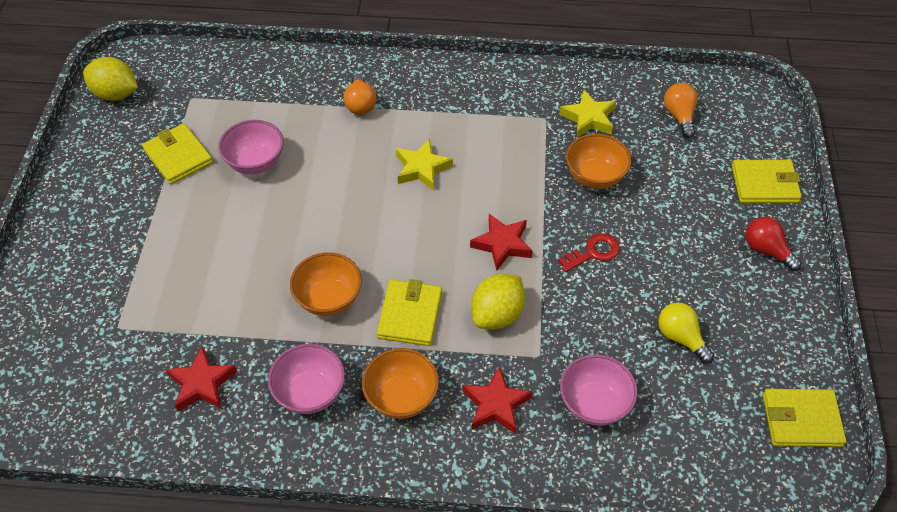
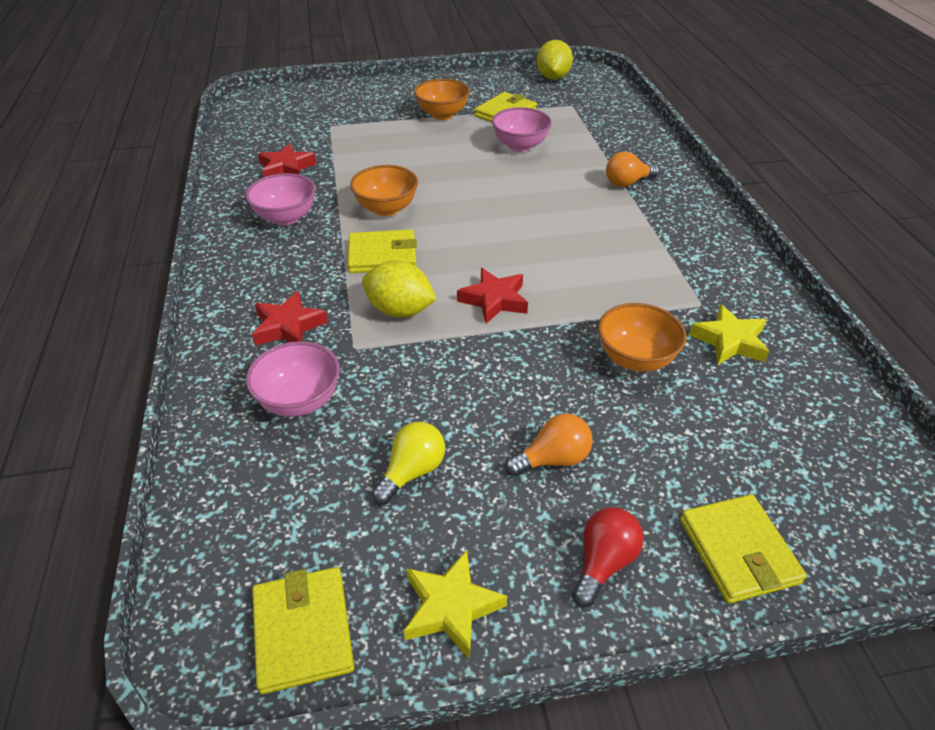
camera: 75 degrees right, 10 degrees down
(401, 397) = (288, 266): orange bowl -> orange bowl (442, 115)
(422, 168) = (568, 232): yellow star -> yellow star (451, 607)
(593, 252) = (515, 372): red key -> none
(679, 116) = (804, 431): orange light bulb -> orange light bulb (553, 459)

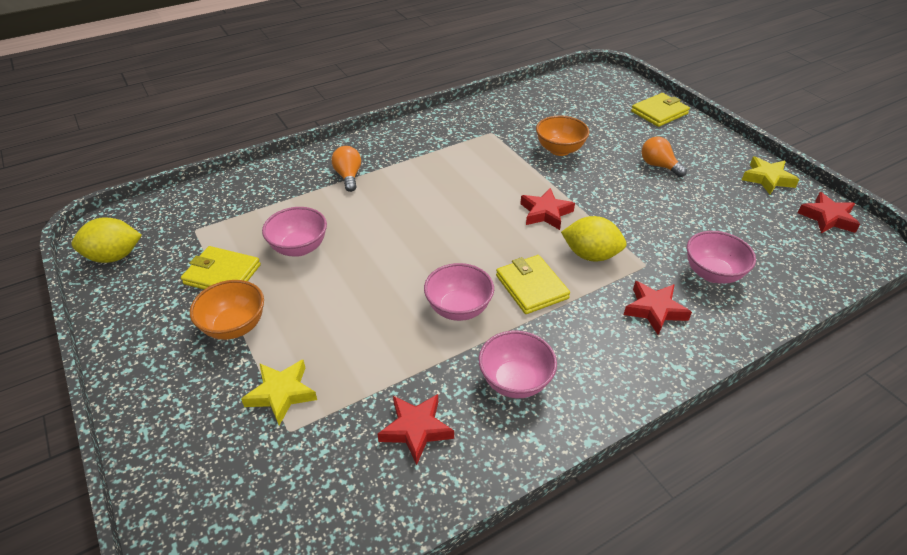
camera: 110 degrees left, 0 degrees up
(303, 631) = (827, 218): yellow wallet -> red star
(386, 208) = (458, 308): orange bowl -> pink bowl
(400, 310) = (590, 255): yellow lemon -> yellow lemon turned 75 degrees counterclockwise
(412, 472) = (713, 210): yellow light bulb -> none
(603, 562) = (701, 143): red light bulb -> none
(627, 182) = (348, 176): orange light bulb -> orange light bulb turned 150 degrees counterclockwise
(729, 341) = (519, 122): yellow star -> yellow star (281, 394)

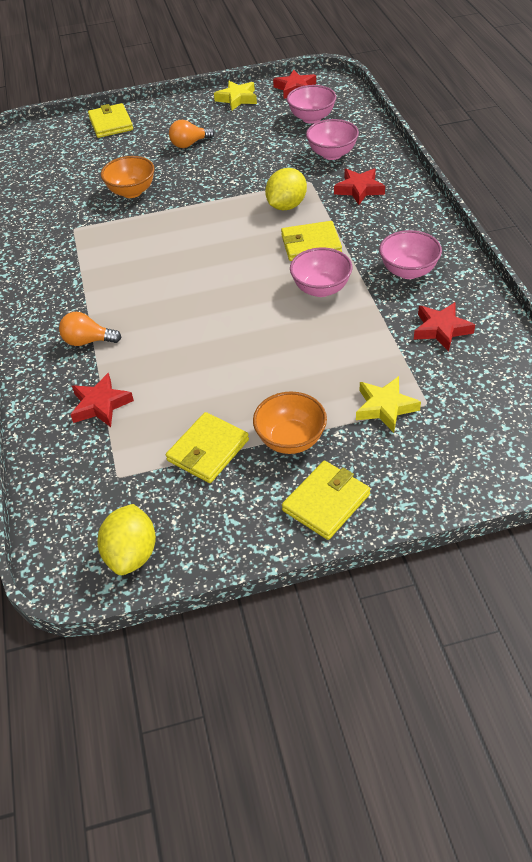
camera: 70 degrees left, 5 degrees up
(154, 367) = (326, 502): none -> yellow wallet
(299, 248) = (192, 387): pink bowl -> pink bowl (311, 118)
(545, 213) = (220, 218): red star -> red star (100, 405)

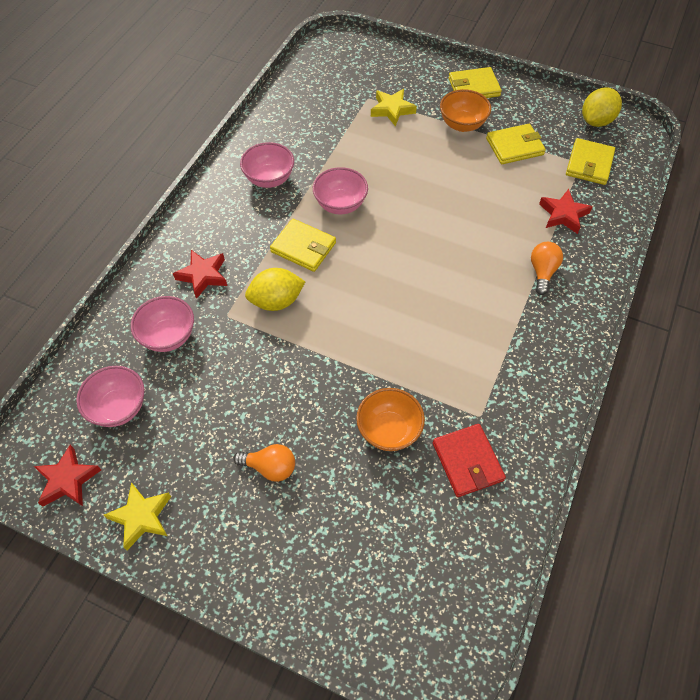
camera: 145 degrees left, 10 degrees up
(65, 205) = (467, 461): none -> red wallet
(88, 341) = (542, 272): orange light bulb -> orange light bulb turned 120 degrees counterclockwise
(111, 123) = (316, 596): yellow wallet -> yellow wallet (589, 164)
(441, 329) = (305, 129): red star -> none

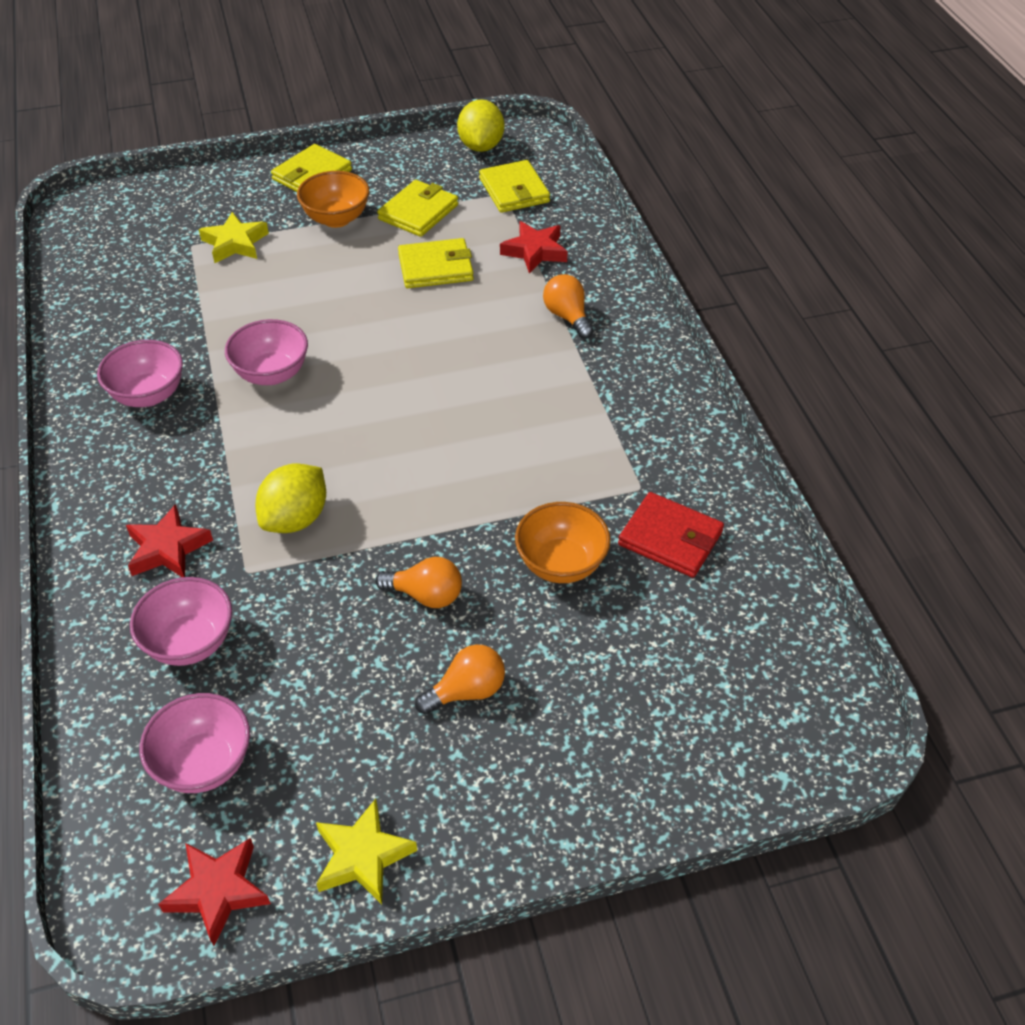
camera: 40 degrees left, 10 degrees down
(300, 395) = (426, 595): none -> orange light bulb
(303, 247) = (271, 443): yellow wallet -> yellow wallet (435, 267)

